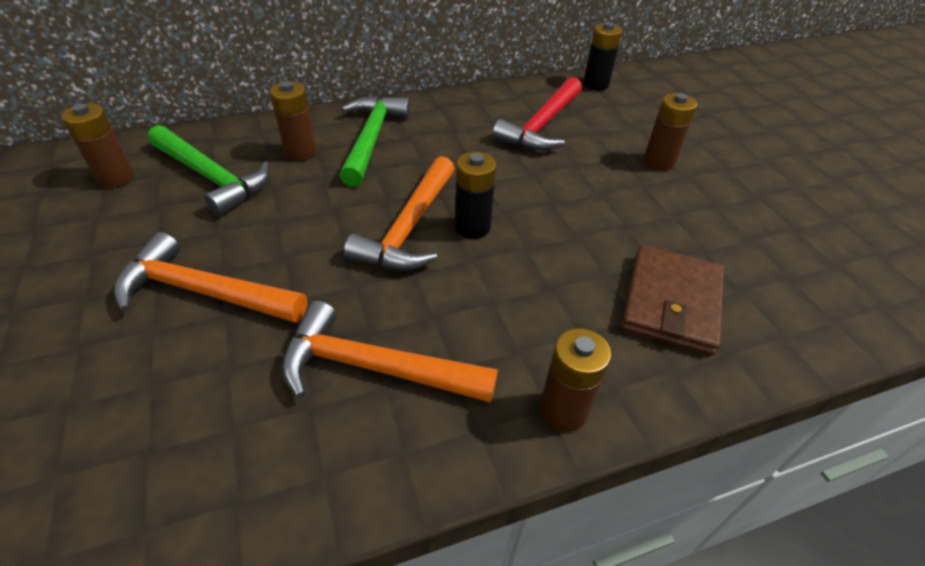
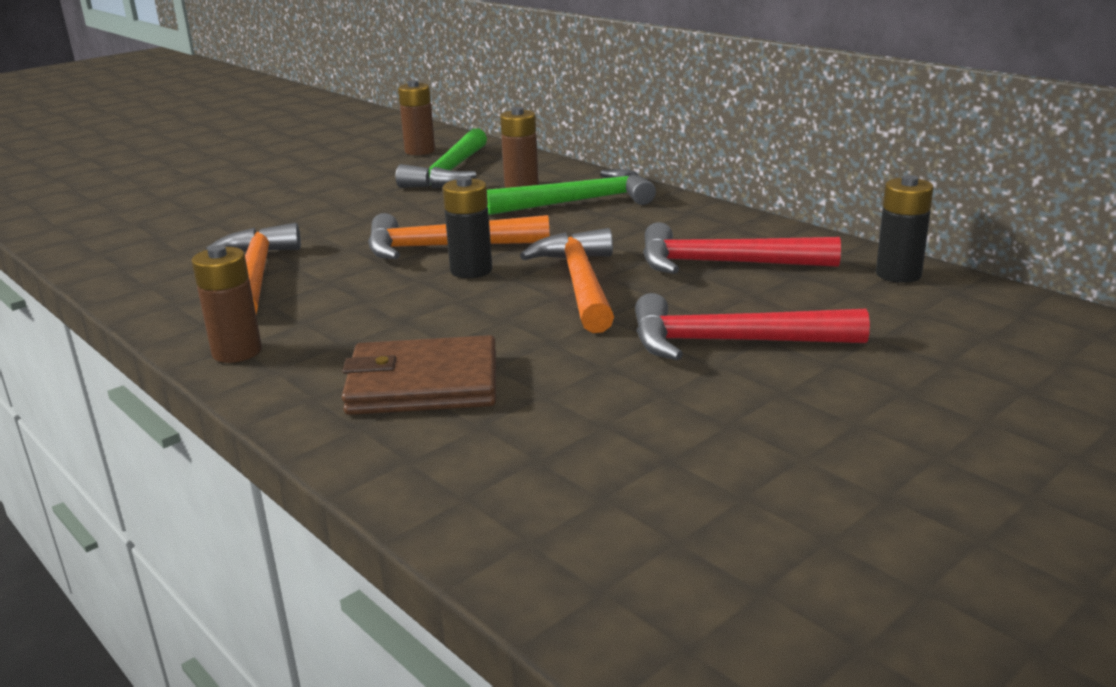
camera: 70 degrees right, 20 degrees down
(204, 292) = (308, 209): orange hammer -> orange hammer (580, 284)
(658, 162) = (731, 342): brown battery -> red hammer

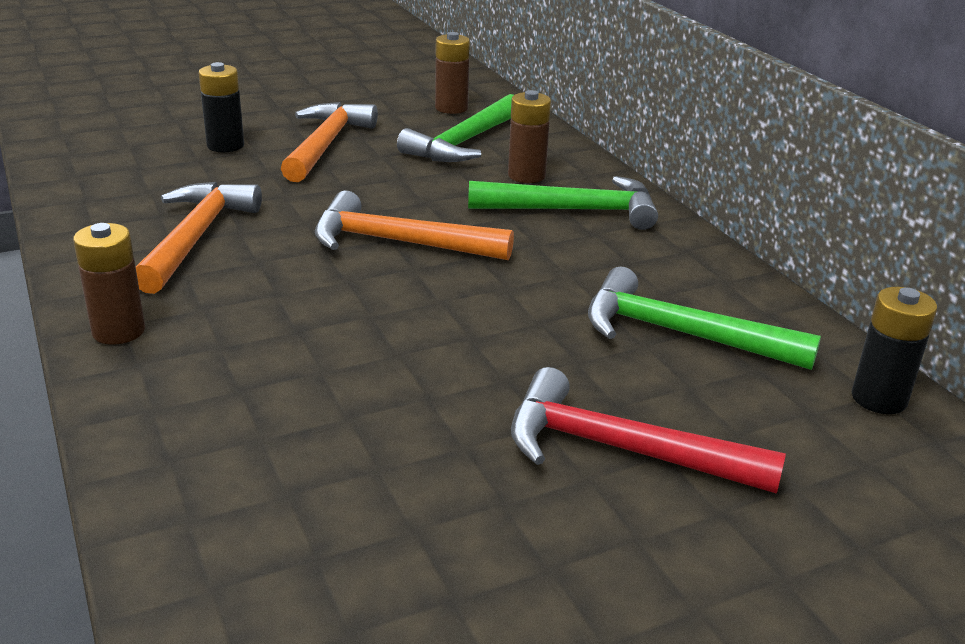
camera: 15 degrees right, 5 degrees up
(423, 383) = (265, 420): brown wallet -> none
(471, 270) = (405, 279): black battery -> black battery (225, 146)
(580, 284) = (507, 325): orange hammer -> orange hammer (325, 145)
(724, 264) = (681, 334): red hammer -> green hammer

